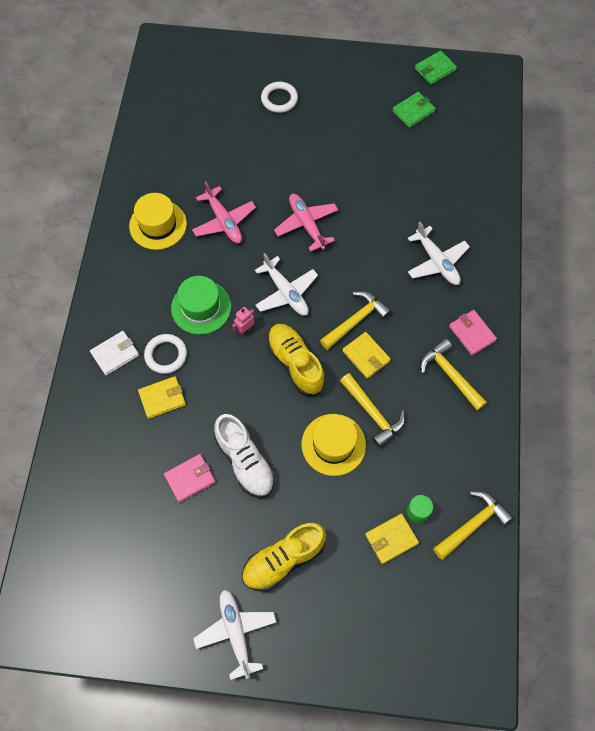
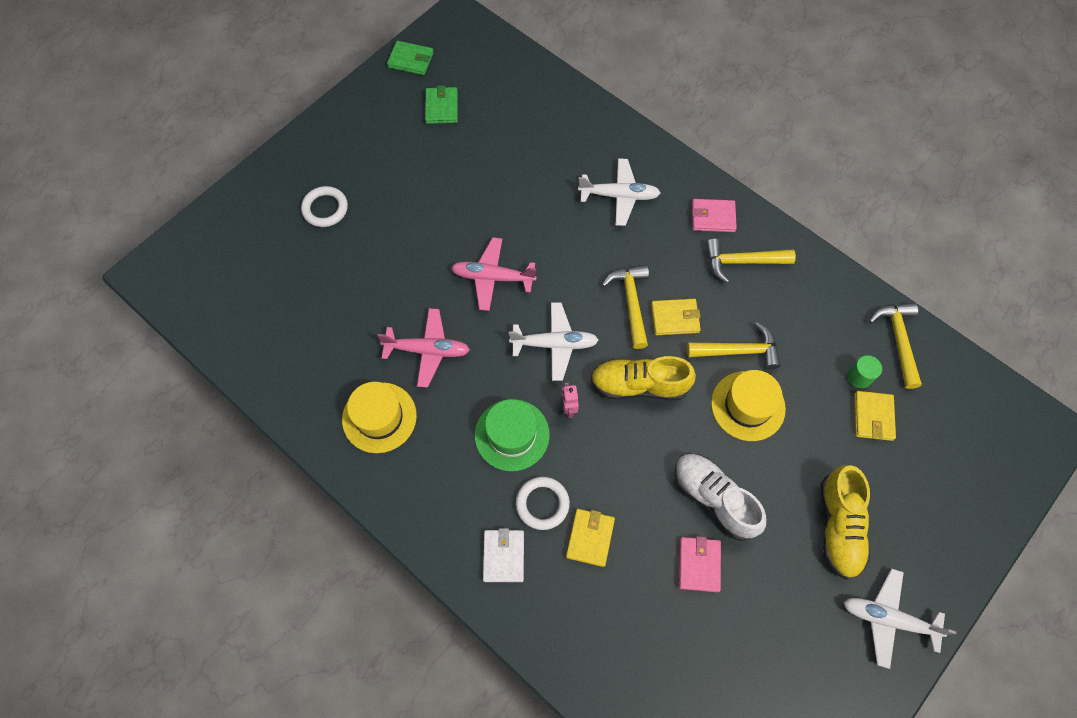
camera: 55 degrees left, 0 degrees up
(245, 461) = (714, 499): white shoe -> white shoe turned 135 degrees counterclockwise
(435, 69) = (411, 60): green wallet -> green wallet turned 75 degrees counterclockwise

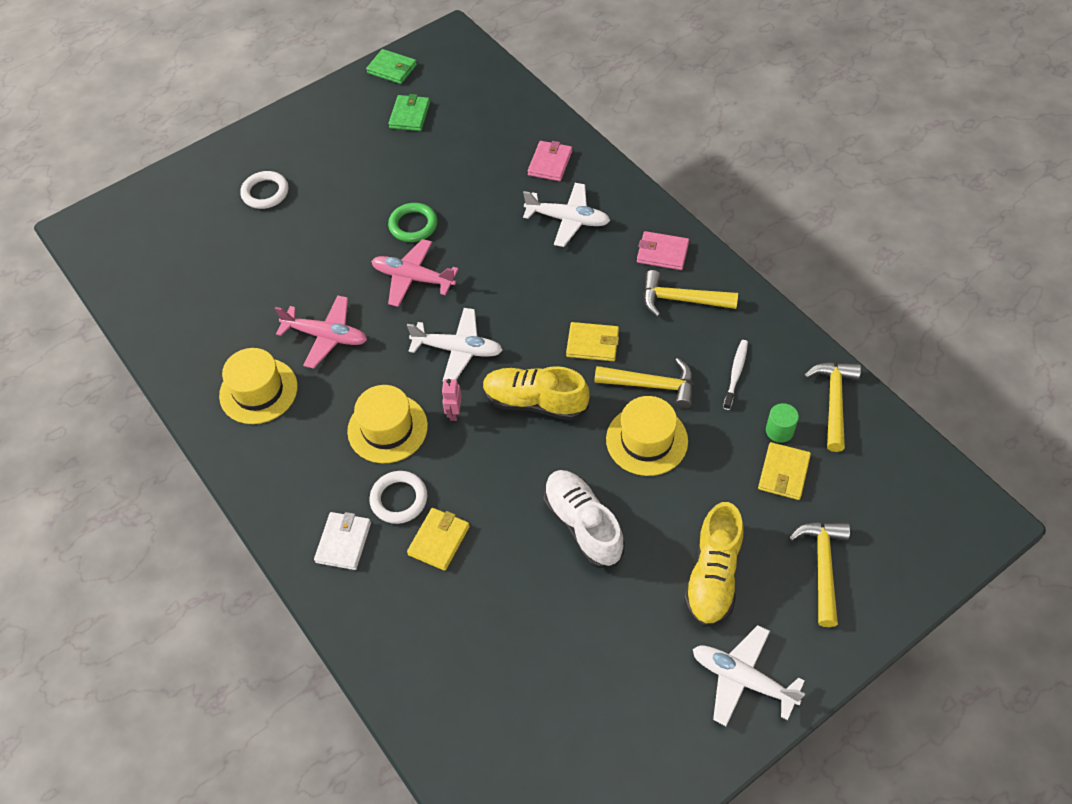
camera: 15 degrees right, 10 degrees down
(477, 222) = (413, 225): none -> green ring
(512, 435) = (387, 428): green hat -> yellow hat
(631, 302) = (550, 322): yellow hammer -> yellow hammer (822, 566)
(699, 564) = (547, 587): pink wallet -> pink wallet (550, 163)
(808, 327) = (736, 373): none -> white toothbrush

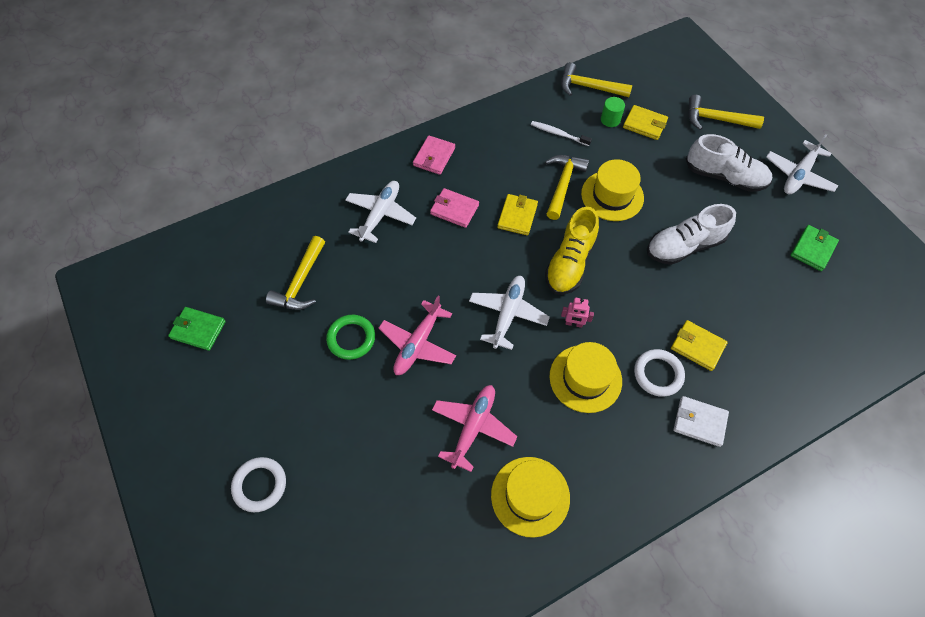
camera: 85 degrees left, 5 degrees up
(392, 69) = (119, 342): green wallet -> green wallet (813, 249)
(550, 163) = (309, 219): pink wallet -> pink wallet (454, 209)
(681, 300) = (484, 153): yellow hammer -> yellow hammer (300, 282)
(713, 576) = (724, 177): yellow shoe -> white shoe

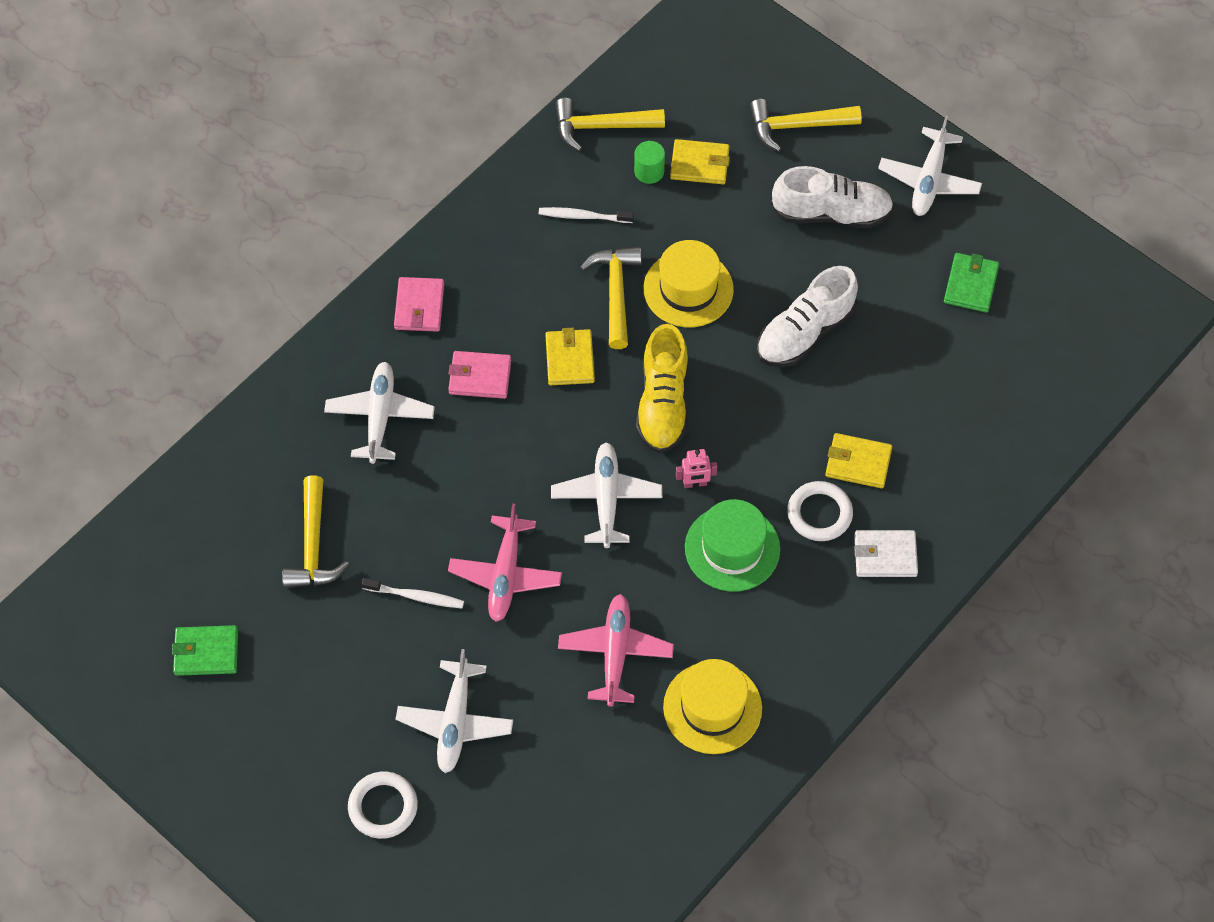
camera: 20 degrees left, 0 degrees up
(338, 439) = (455, 722): none -> white plane
(351, 338) = (416, 596): green ring -> white toothbrush
(585, 378) = (732, 548): yellow hat -> green hat

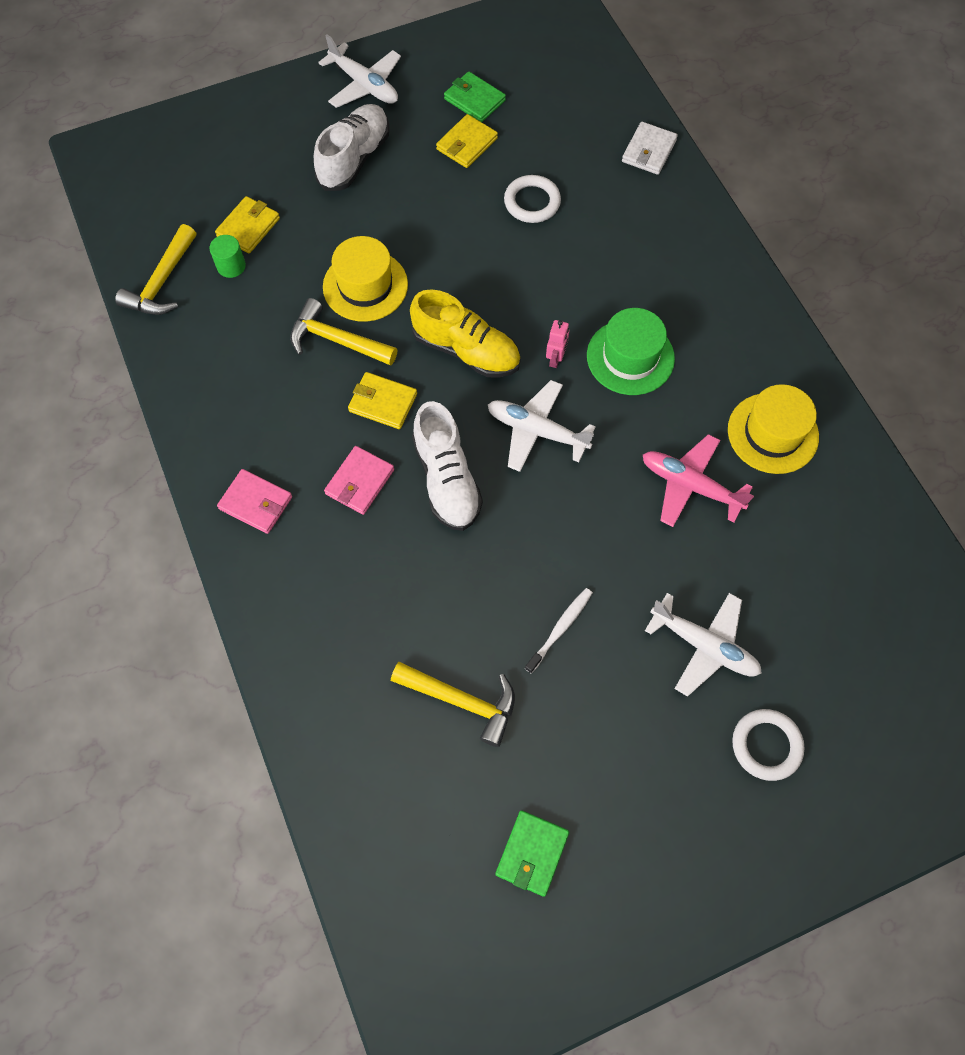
camera: 65 degrees left, 5 degrees up
(380, 416) = (354, 584): white plane -> none
(505, 575) = (573, 543): pink plane -> none
(583, 216) = (244, 333): white toothbrush -> none
(796, 126) = (257, 147): yellow hammer -> none
(805, 332) = (455, 223): white shoe -> white shoe (446, 479)
(819, 513) = (627, 283): white ring -> white ring (532, 202)
(858, 462) = (594, 238): yellow wallet -> yellow wallet (467, 144)
(885, 555) = (686, 255): white wallet -> white wallet (648, 151)

